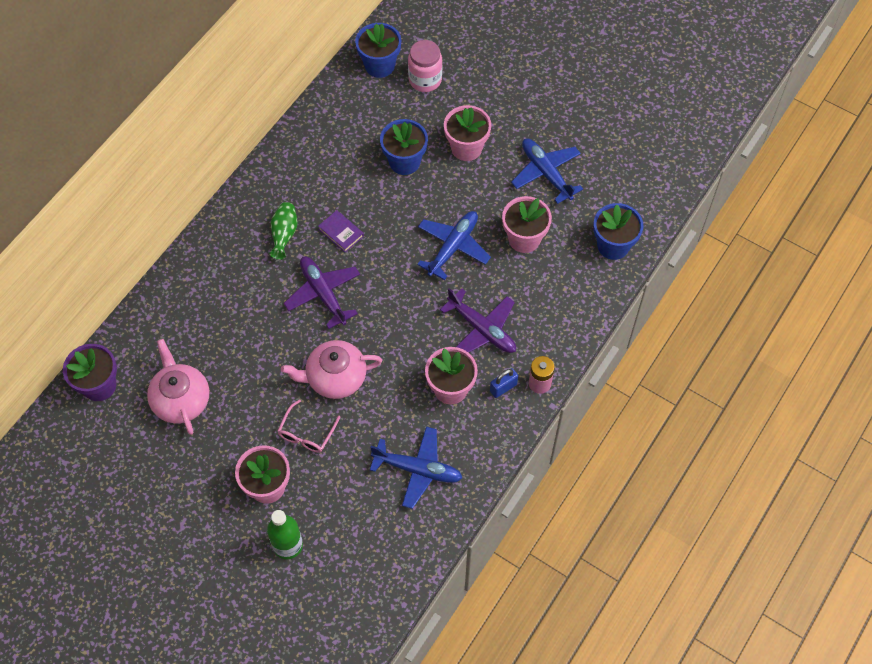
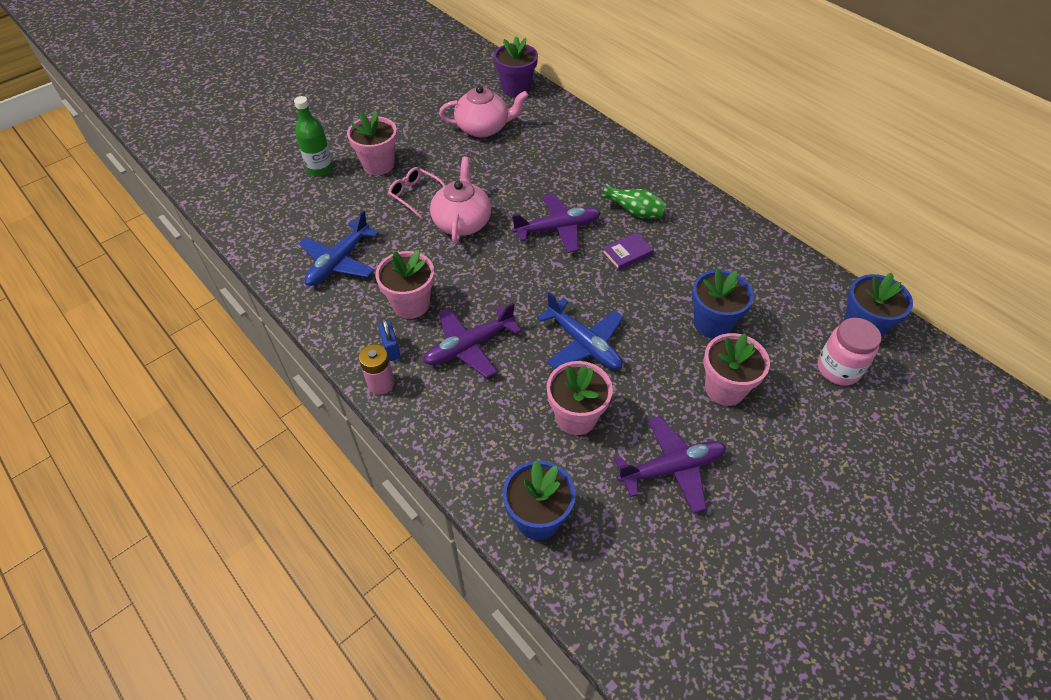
camera: 105 degrees right, 10 degrees down
(546, 173) = (672, 468): blue plane -> purple plane

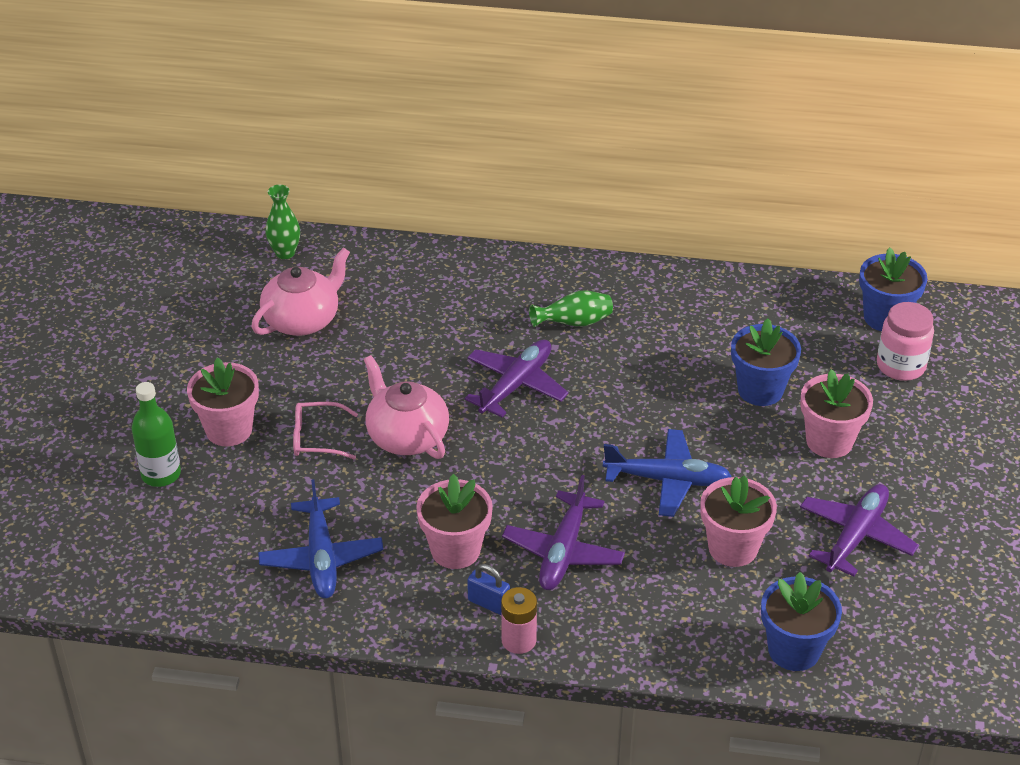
camera: 40 degrees left, 10 degrees down
(516, 88) = (285, 253): purple flower pot -> green vase
(627, 253) = (613, 370): purple book -> none

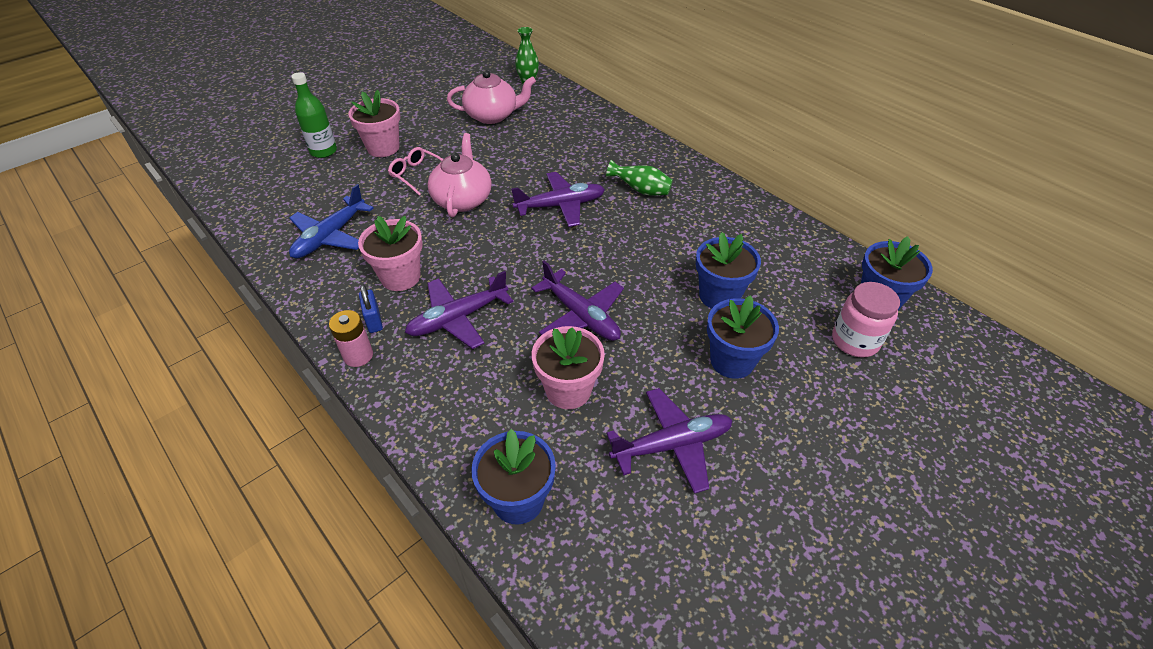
camera: 40 degrees right, 5 degrees up
(667, 480) = (581, 316): blue plane -> purple plane
(829, 441) = (732, 361): pink flower pot -> blue flower pot

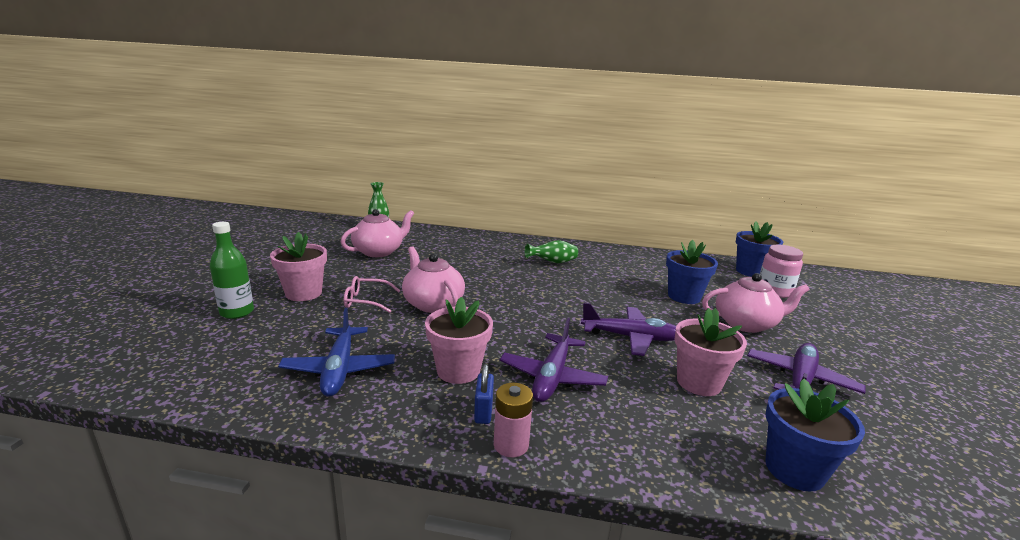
camera: 40 degrees left, 25 degrees down
(374, 320) = (483, 411): blue padlock -> blue padlock turned 60 degrees clockwise
(560, 206) = (514, 285): purple plane -> none
(732, 361) = (746, 324): blue flower pot -> pink teapot

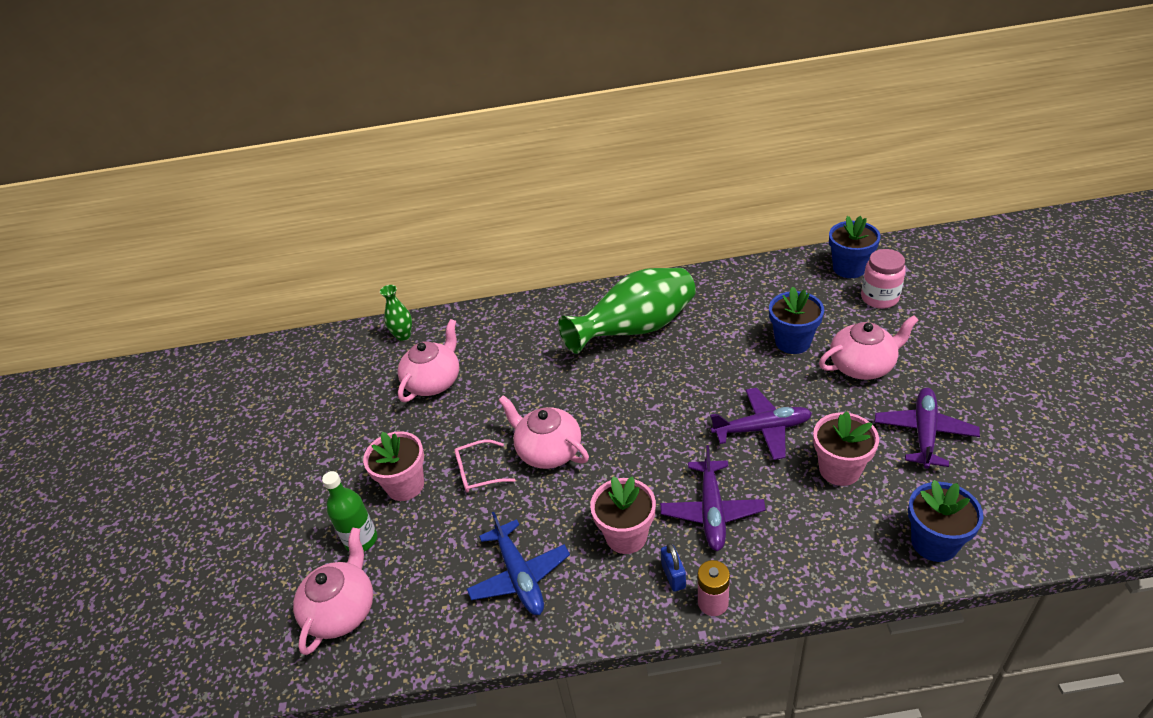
camera: 10 degrees left, 20 degrees up
(172, 347) = (342, 610): none -> pink teapot
(552, 262) = (636, 330): green vase -> green vase, size x2.27

